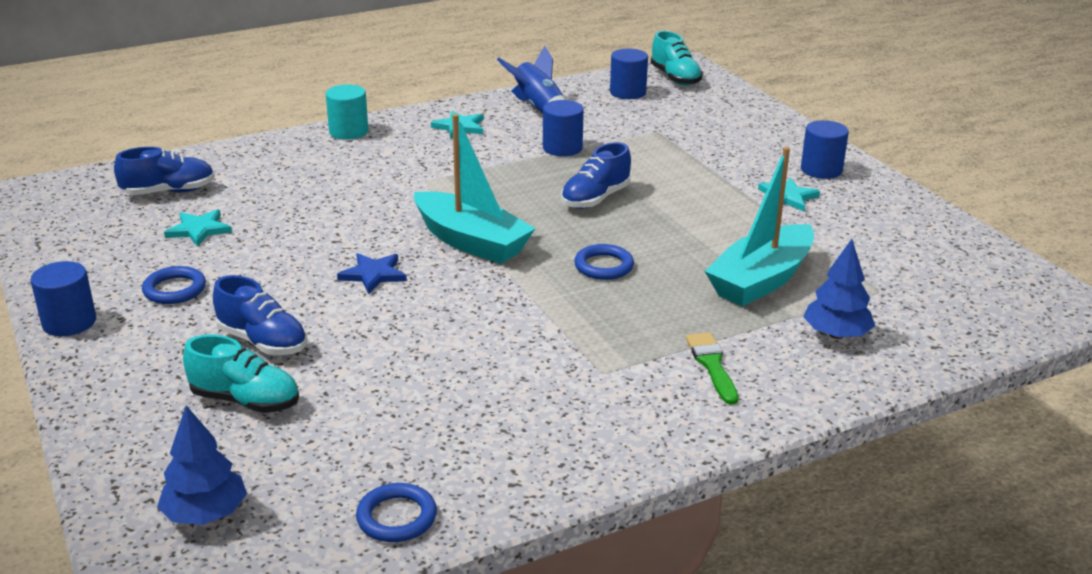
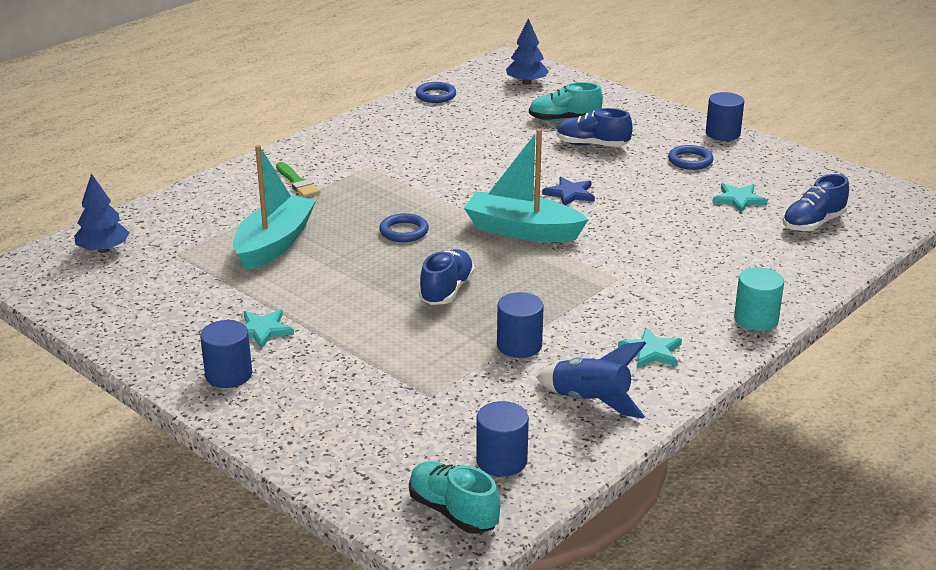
camera: 160 degrees right, 0 degrees up
(836, 334) = (213, 215): blue tree -> blue tree (103, 250)

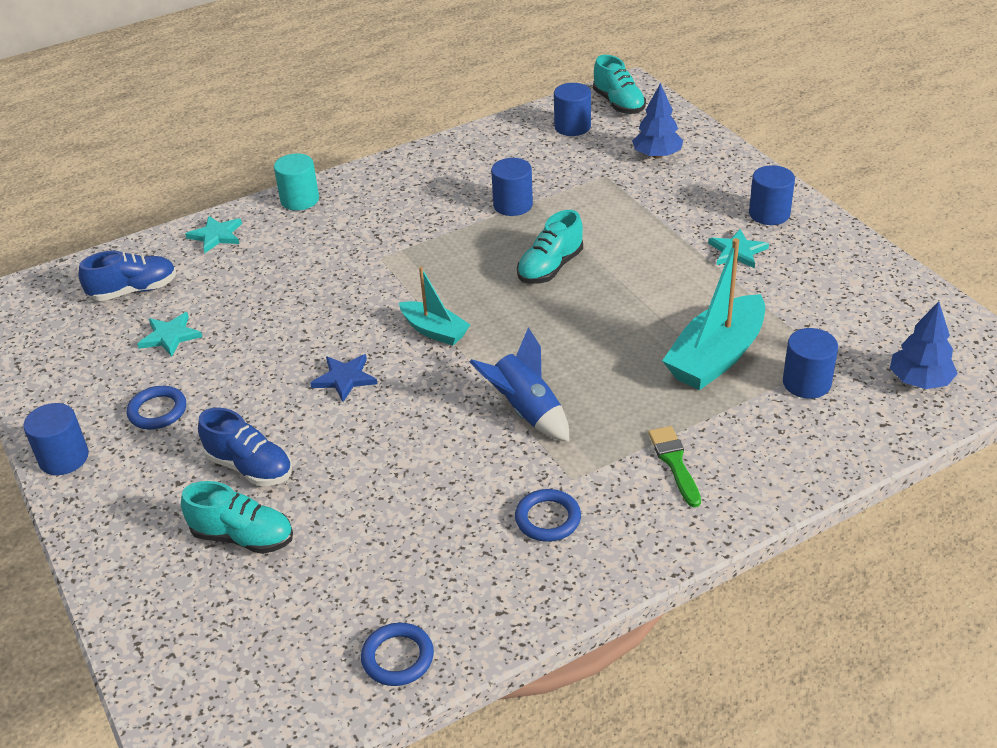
camera: 160 degrees left, 10 degrees up
(198, 237) = (806, 383): none -> blue cylinder
(404, 231) = (564, 351): blue ring -> blue ring (548, 519)
(446, 290) = (550, 268): blue shoe -> turquoise shoe
(522, 230) = (434, 331): turquoise boat -> turquoise boat, size x0.59
(526, 83) = (224, 667): blue tree -> blue tree (657, 155)
(590, 401) = (485, 155): blue rocket -> blue rocket (526, 411)
(651, 351) = (409, 185): turquoise star -> turquoise star (216, 236)

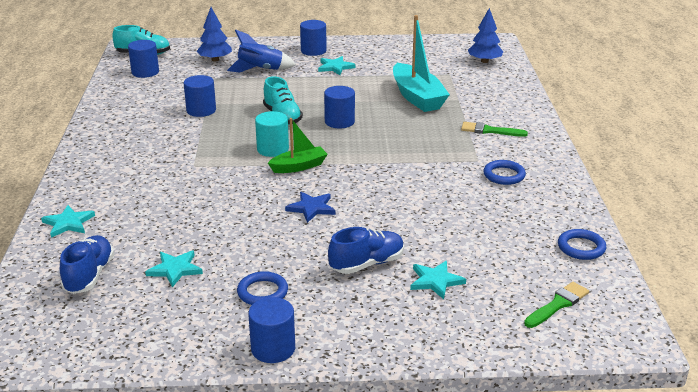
camera: 65 degrees left, 10 degrees down
(243, 537) = (435, 281): turquoise shoe -> turquoise star
(244, 669) = (558, 304): none -> green brush
(300, 200) = (75, 179): turquoise cylinder -> turquoise cylinder (273, 149)
(434, 331) = (299, 166): turquoise boat -> green boat
(526, 411) = (408, 158): blue rocket -> blue rocket (260, 70)
(806, 383) = (460, 84): blue cylinder -> blue cylinder (339, 122)

